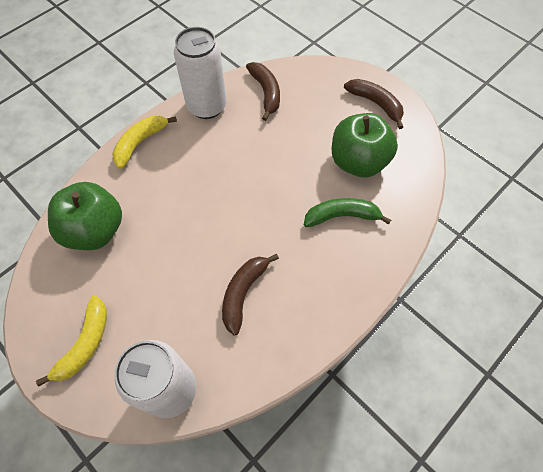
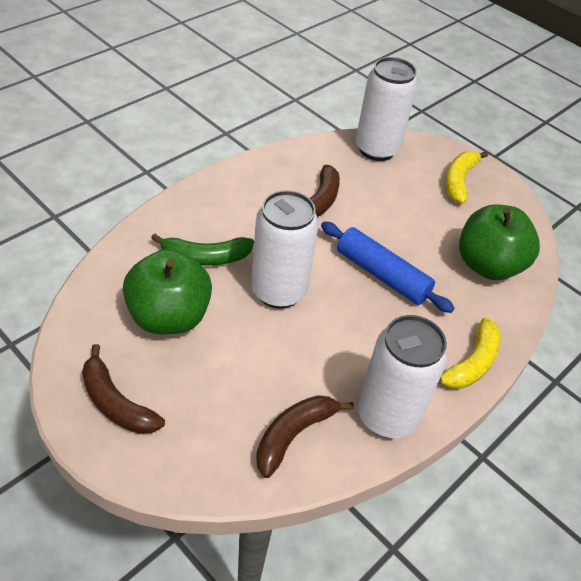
camera: 175 degrees right, 15 degrees down
(193, 212) = (382, 275): none -> blue rolling pin
(266, 93) = (293, 435): brown banana -> brown banana turned 60 degrees clockwise
(279, 189) = (278, 291): none -> white can

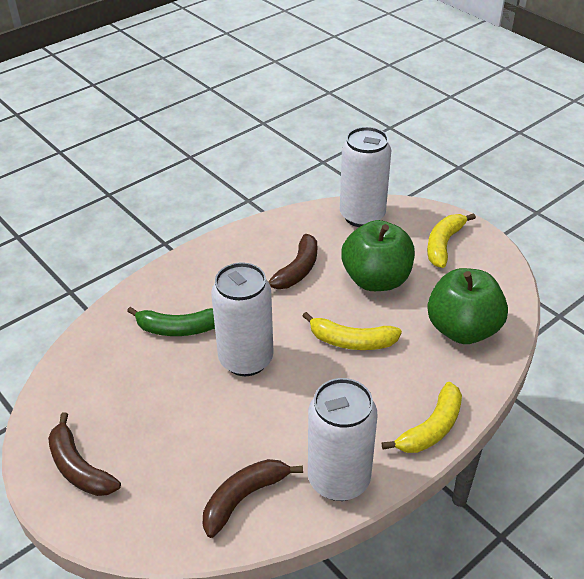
camera: 10 degrees right, 5 degrees down
(169, 317) = (137, 386): green apple -> green apple (376, 280)
(382, 275) = (351, 341): blue rolling pin -> yellow banana

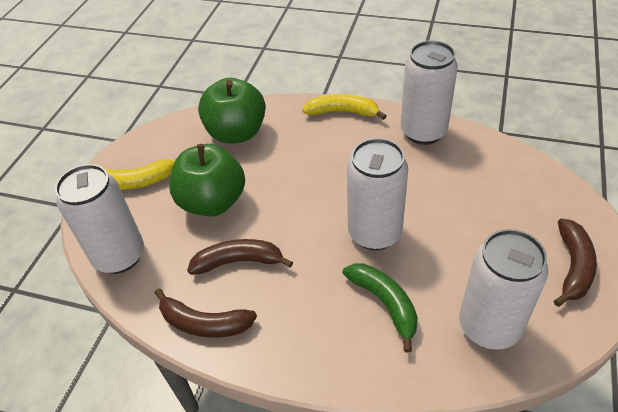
camera: 120 degrees left, 5 degrees up
(99, 373) = (489, 326): none -> white can
(244, 498) = (484, 165): brown banana -> brown banana (204, 323)
(351, 341) = (298, 182): yellow banana -> none

